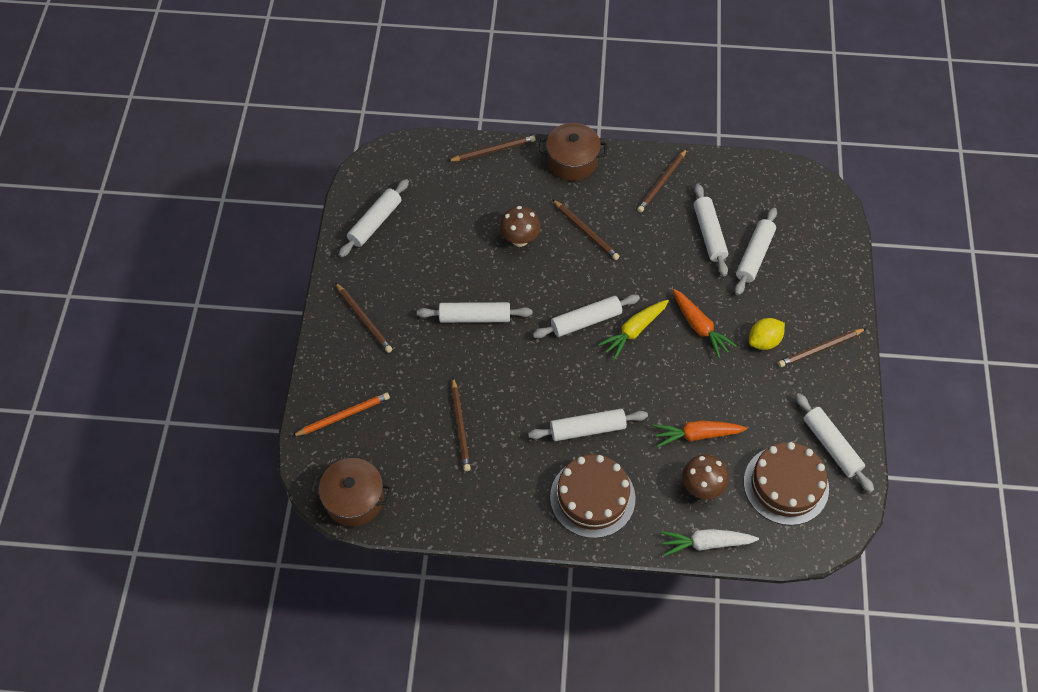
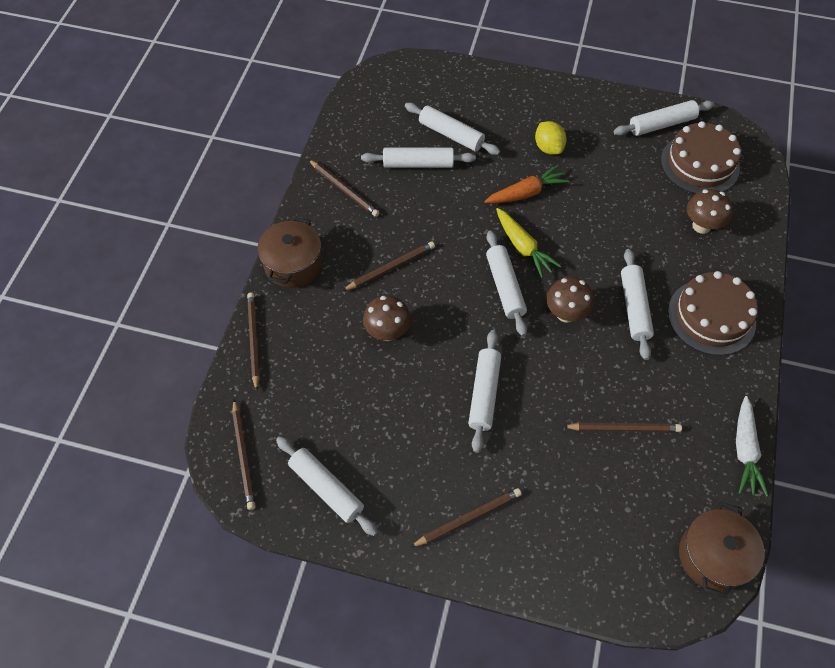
camera: 80 degrees left, 0 degrees up
(343, 415) = (601, 557): orange pencil -> none
(568, 372) = (565, 314): none -> brown mushroom
(696, 435) = (646, 219): orange carrot -> none
(706, 543) = (759, 234): white carrot -> white carrot (744, 450)
(820, 349) = (562, 110): brown pencil -> brown pencil (244, 456)

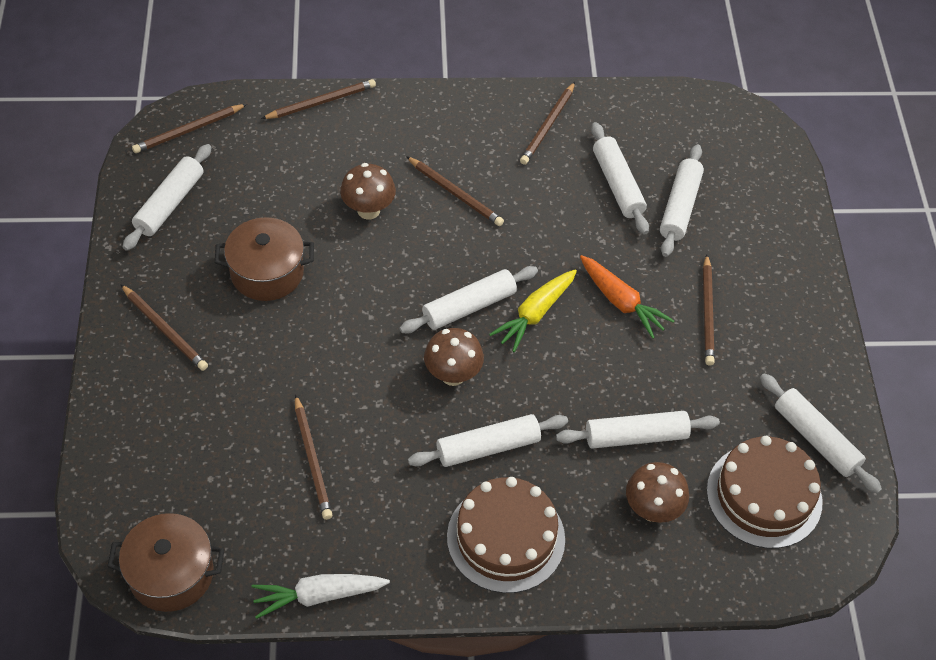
camera: 70 degrees right, 5 degrees down
(293, 264) = (427, 108): brown pot -> brown pot (267, 272)
(484, 394) = (318, 314): white rolling pin -> white rolling pin (636, 436)
(548, 148) = (708, 313): yellow lemon -> brown pencil

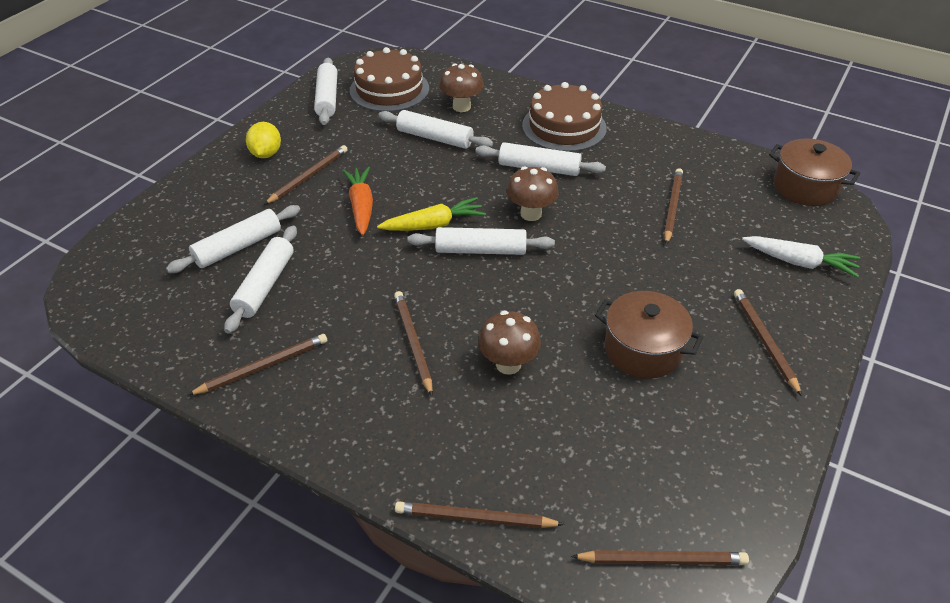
camera: 145 degrees left, 10 degrees down
(169, 204) = (720, 468): white rolling pin -> none
(318, 596) = (704, 144): white carrot -> white carrot (799, 262)
(781, 320) = (266, 154): none -> yellow lemon

